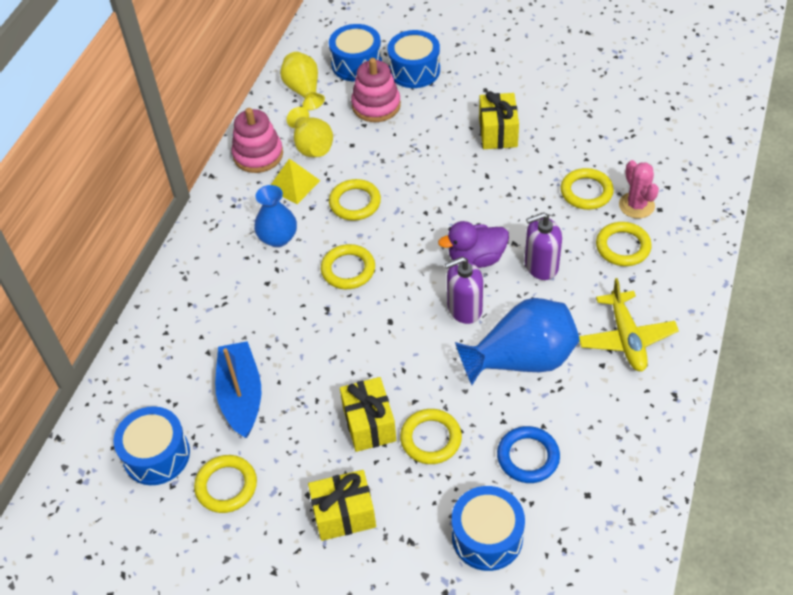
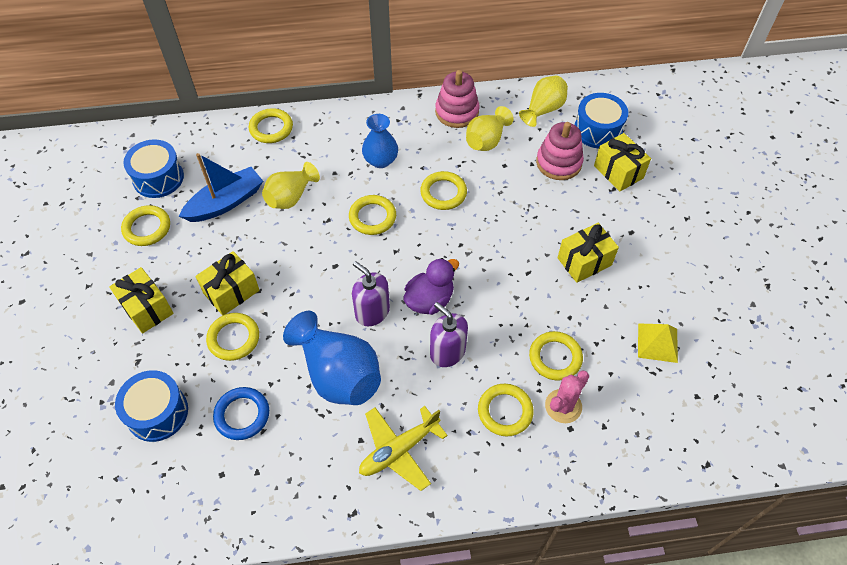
camera: 60 degrees right, 5 degrees up
(161, 320) = (271, 128): none -> yellow ring
(274, 332) = (291, 197): none -> yellow vase
(294, 184) = (439, 147): yellow pyramid -> yellow pyramid (657, 343)
(414, 70) = (618, 172): blue drum -> yellow gift
(476, 258) = (429, 300): purple duck -> purple duck turned 90 degrees clockwise

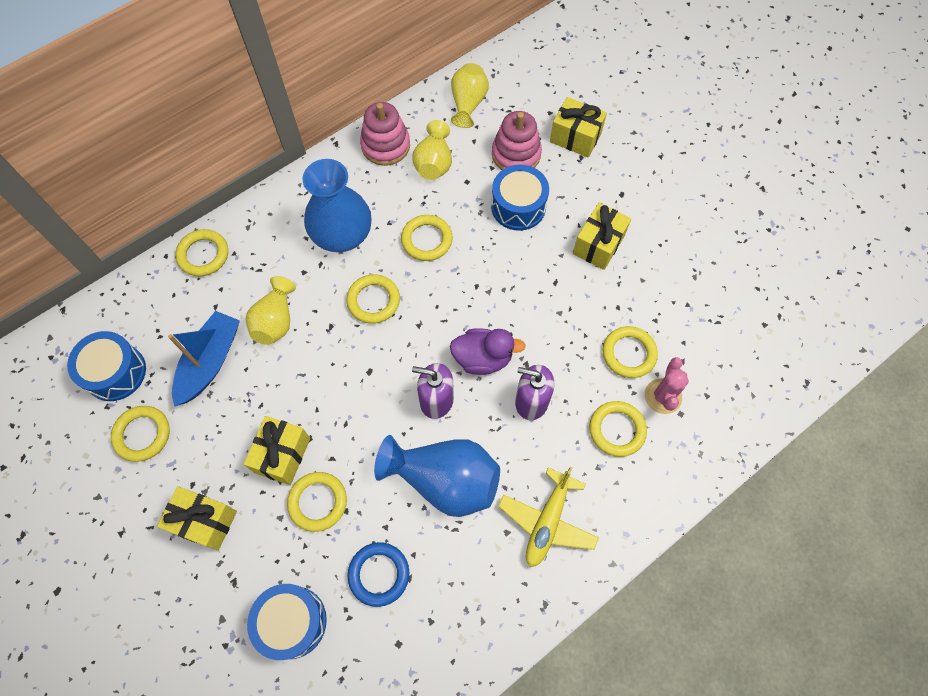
camera: 30 degrees left, 10 degrees up
(380, 160) = (342, 235): blue vase -> blue vase, size x1.59
(429, 300) = (483, 358): purple duck -> purple duck turned 75 degrees clockwise
(597, 130) = (531, 102): blue drum -> blue drum (518, 206)
(657, 343) = (705, 291): yellow pyramid -> none

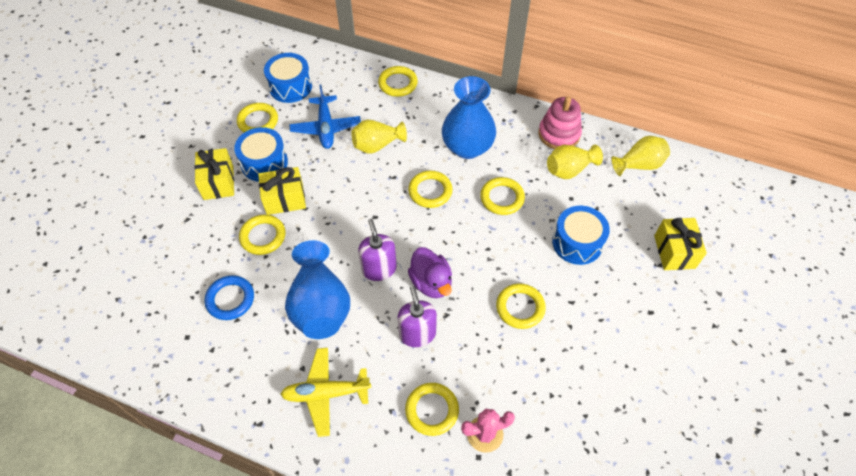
camera: 60 degrees right, 10 degrees down
(210, 362) = (326, 127): blue boat -> blue plane
(292, 622) = (175, 265): blue drum -> blue drum (264, 163)
(516, 154) = (622, 218): pink stacking toy -> none
(598, 245) = (588, 317): yellow gift -> none
(629, 353) = (505, 388): yellow ring -> yellow ring (520, 307)

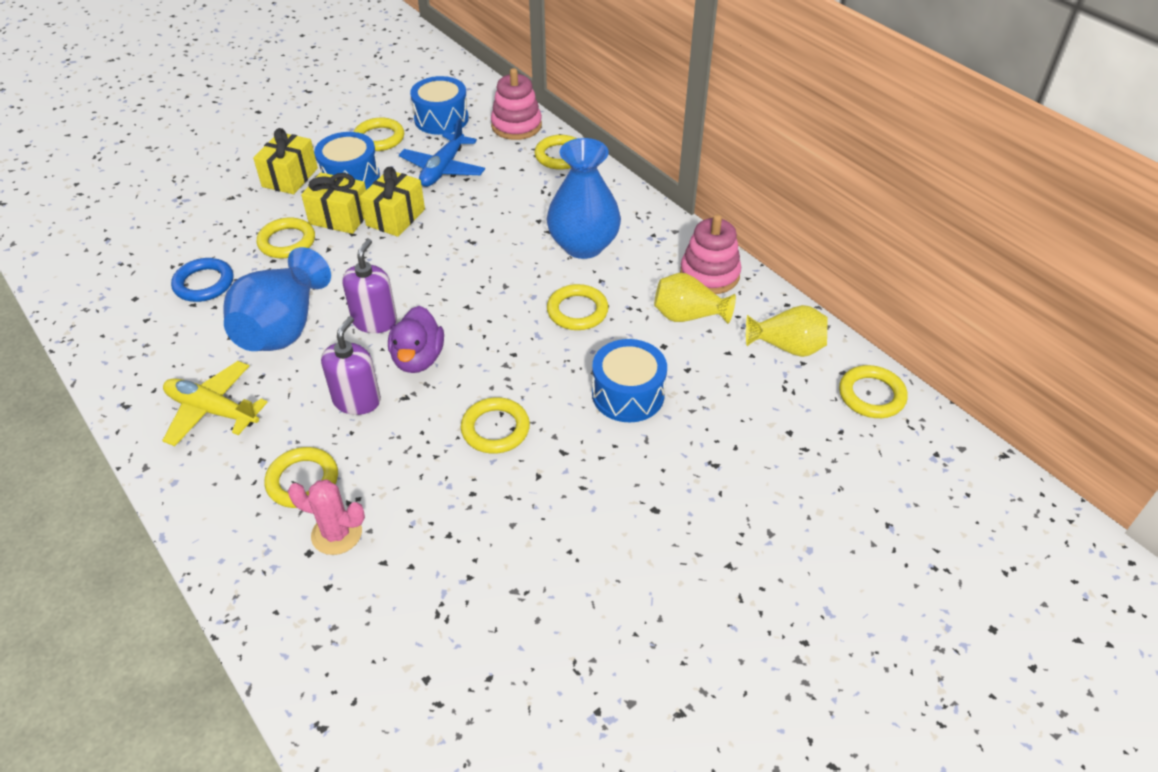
camera: 30 degrees right, 10 degrees down
(348, 71) = (516, 126): none -> pink stacking toy
(377, 145) = (482, 205): yellow vase -> none
(430, 191) = (500, 271): yellow ring -> yellow ring (871, 395)
(674, 252) = (748, 459): yellow gift -> yellow gift (395, 217)

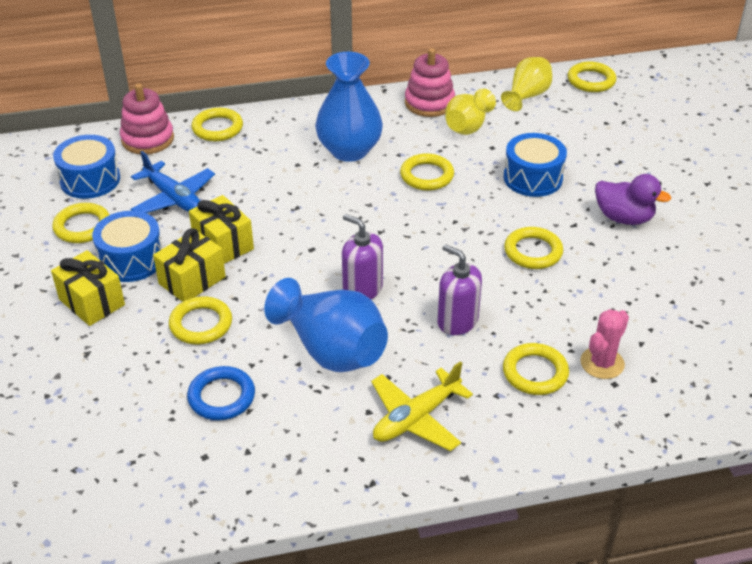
camera: 65 degrees left, 5 degrees down
(418, 359) = (428, 274): purple duck -> purple duck (624, 218)

